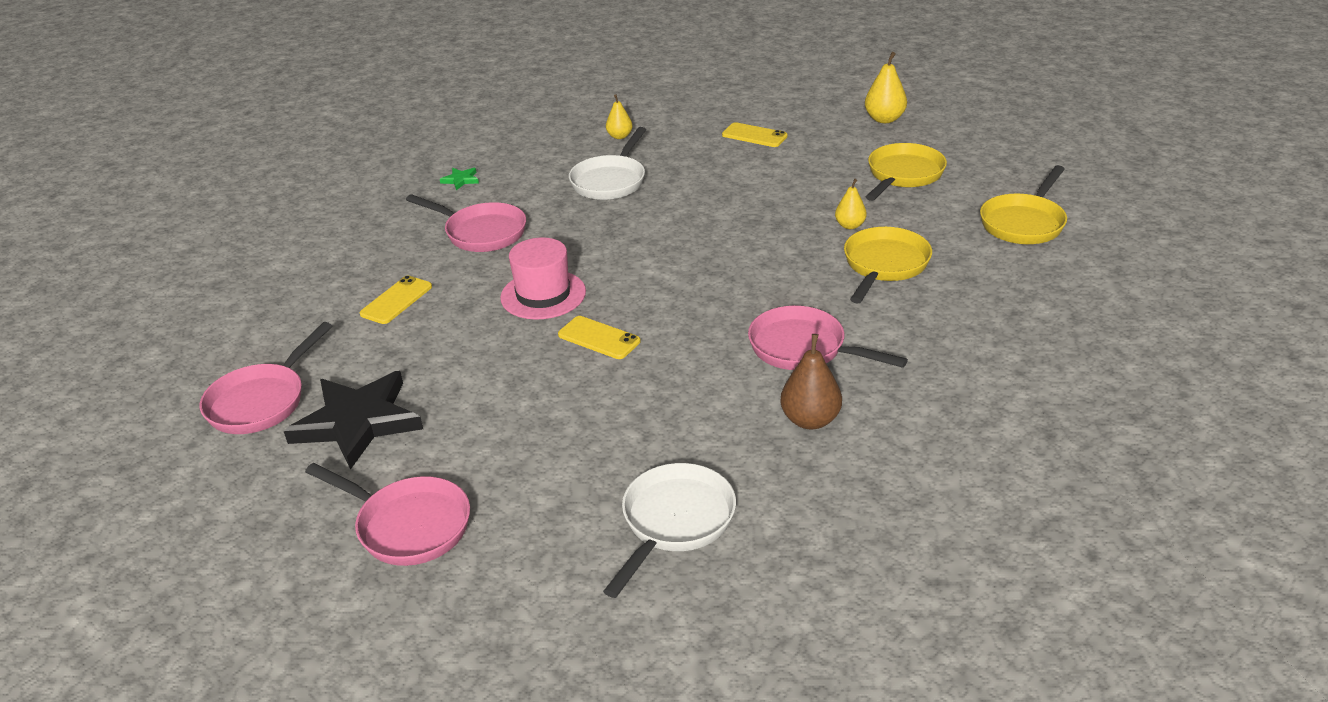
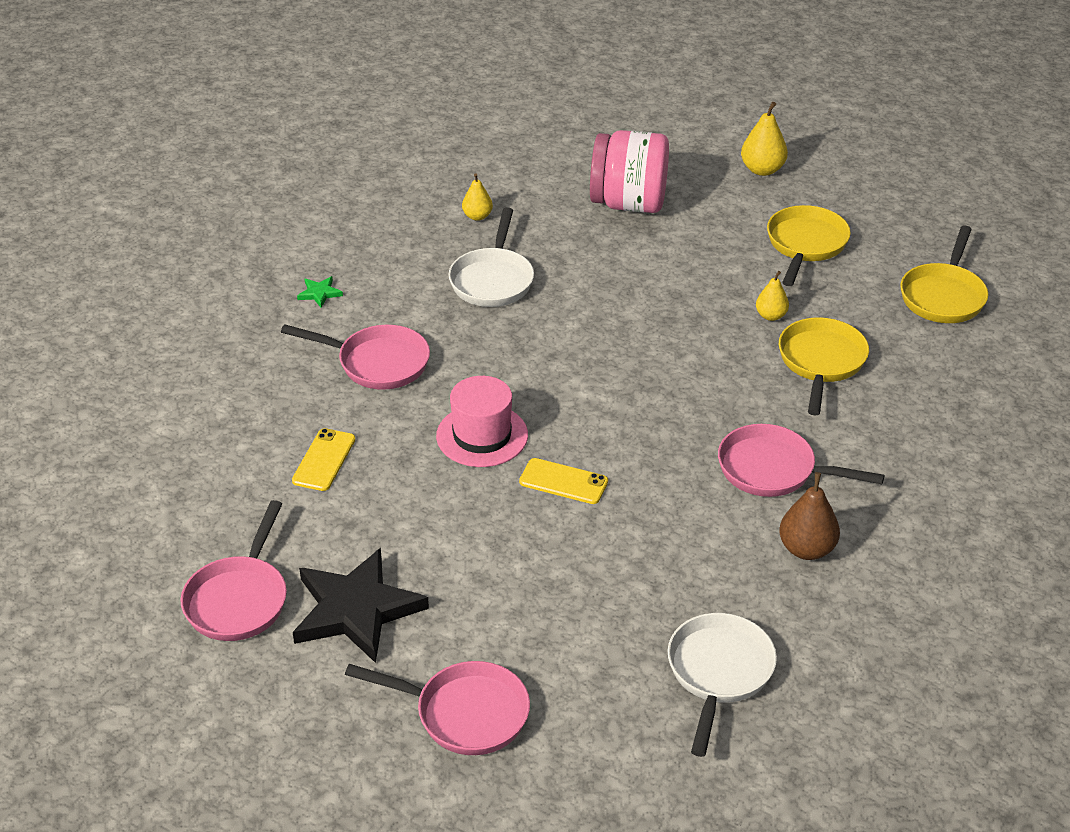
camera: 15 degrees left, 5 degrees up
(754, 135) = (628, 203): yellow phone -> pink jar

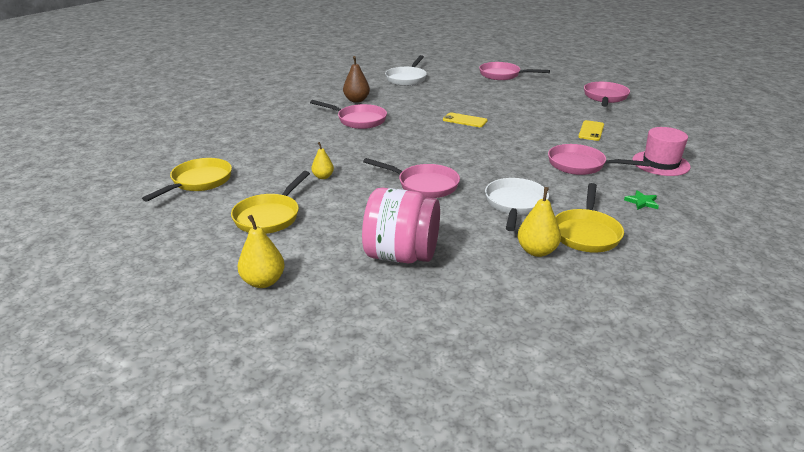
camera: 175 degrees left, 10 degrees down
(356, 609) = (553, 94): black star -> none
(477, 216) = (537, 251): yellow pear -> yellow pear, size x1.55
(482, 435) = (509, 135): pink hat -> pink hat (660, 163)
(619, 307) = (424, 185): none -> pink pan
(821, 362) = (306, 155): yellow pan -> yellow pan (586, 233)

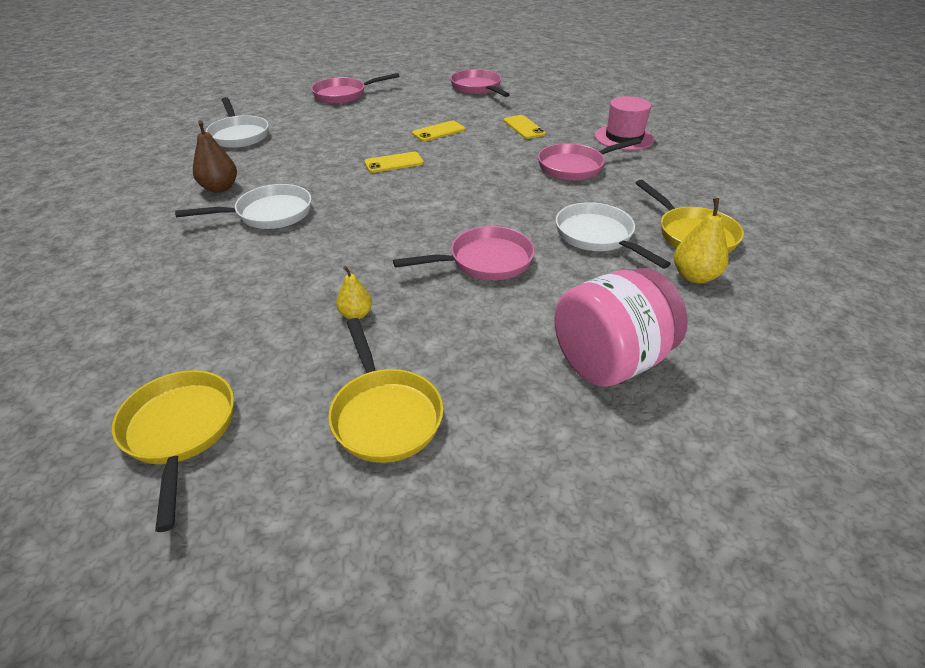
camera: 45 degrees left, 10 degrees up
(263, 281) = (541, 514): yellow pear -> none
(358, 120) = (269, 214): pink pan -> white pan
(524, 114) = (438, 131): none -> yellow phone
(642, 202) = (674, 181): green star -> none

